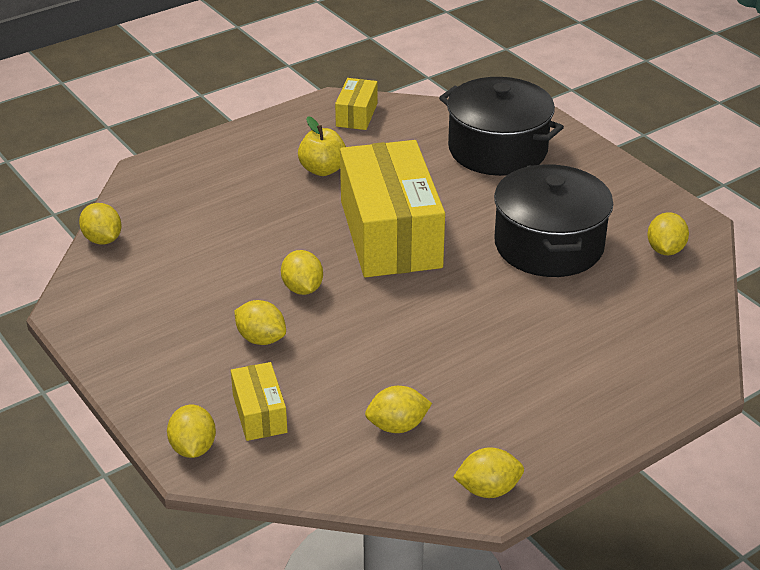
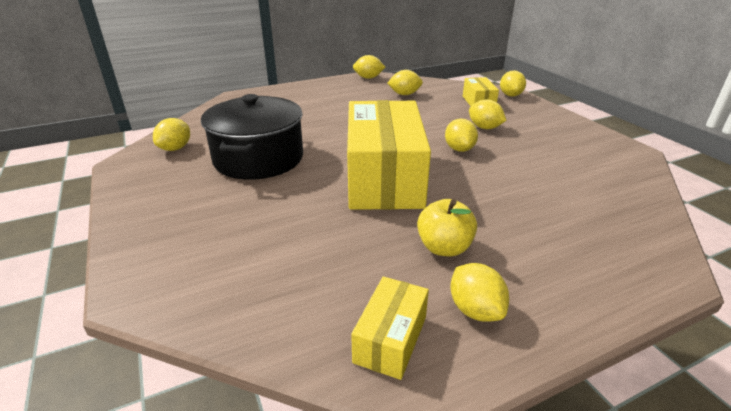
camera: 170 degrees left, 5 degrees down
(103, 239) = (652, 197): yellow lemon -> yellow lemon (475, 310)
(497, 149) = (229, 252): black pot -> none

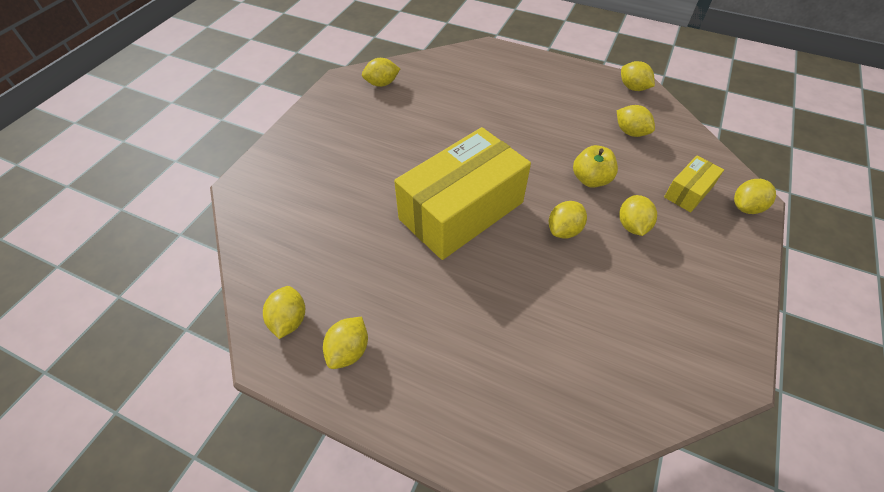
camera: 50 degrees right, 20 degrees up
(258, 158) = (413, 129): black pot -> none
(390, 339) = (289, 320): yellow box -> yellow lemon
(444, 248) = (402, 298): yellow apple -> yellow apple (590, 179)

